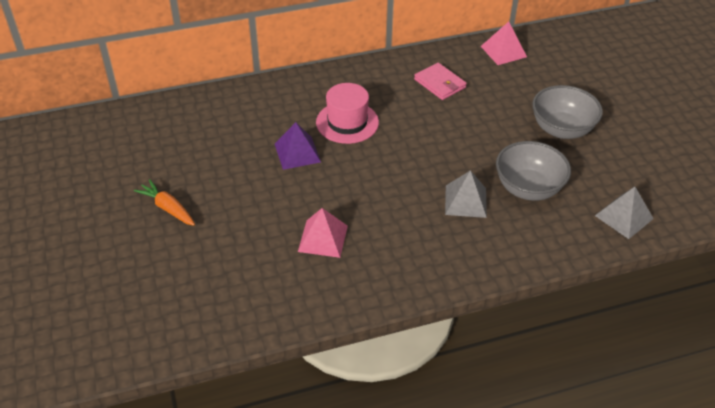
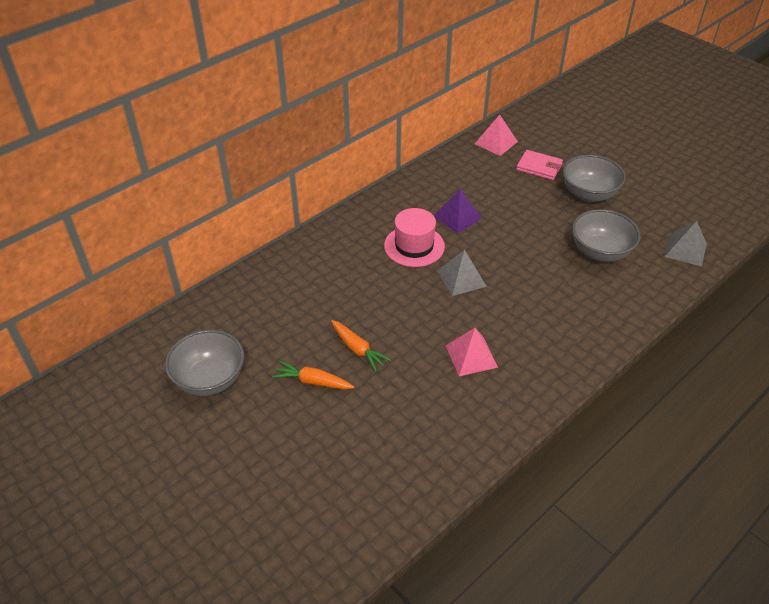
camera: 25 degrees left, 0 degrees up
(87, 175) = (210, 379): none -> grey bowl
(226, 195) = (358, 349): none -> orange carrot
(297, 153) = (391, 288): purple pyramid -> purple pyramid (457, 217)
(440, 83) = (465, 186): pink wallet -> pink wallet (539, 167)
(465, 201) = (561, 280): grey pyramid -> grey pyramid (461, 278)

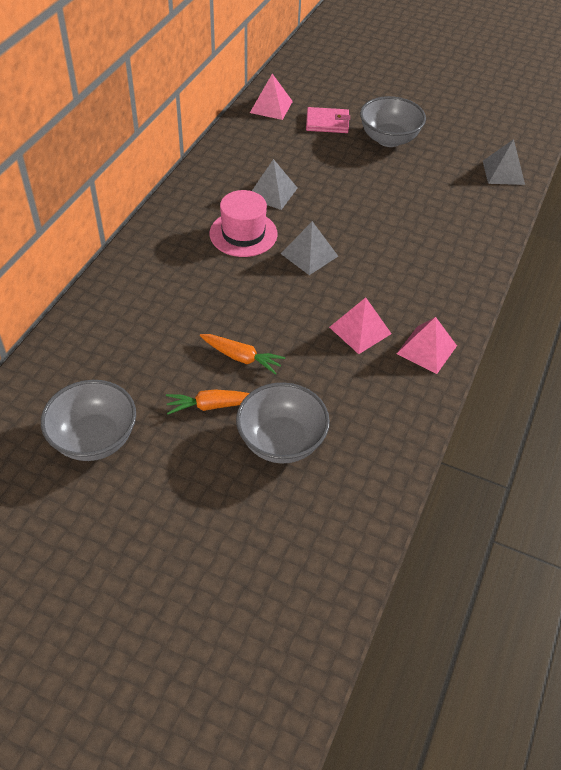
camera: 25 degrees left, 5 degrees up
(457, 217) = (272, 193): purple pyramid -> grey pyramid
(522, 390) = (426, 349): none -> pink pyramid
(600, 252) = (428, 194): grey bowl -> grey bowl (281, 441)

